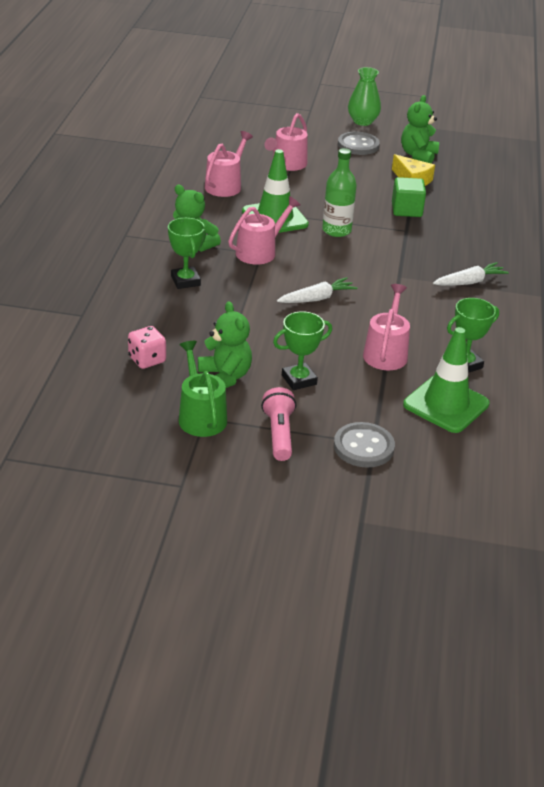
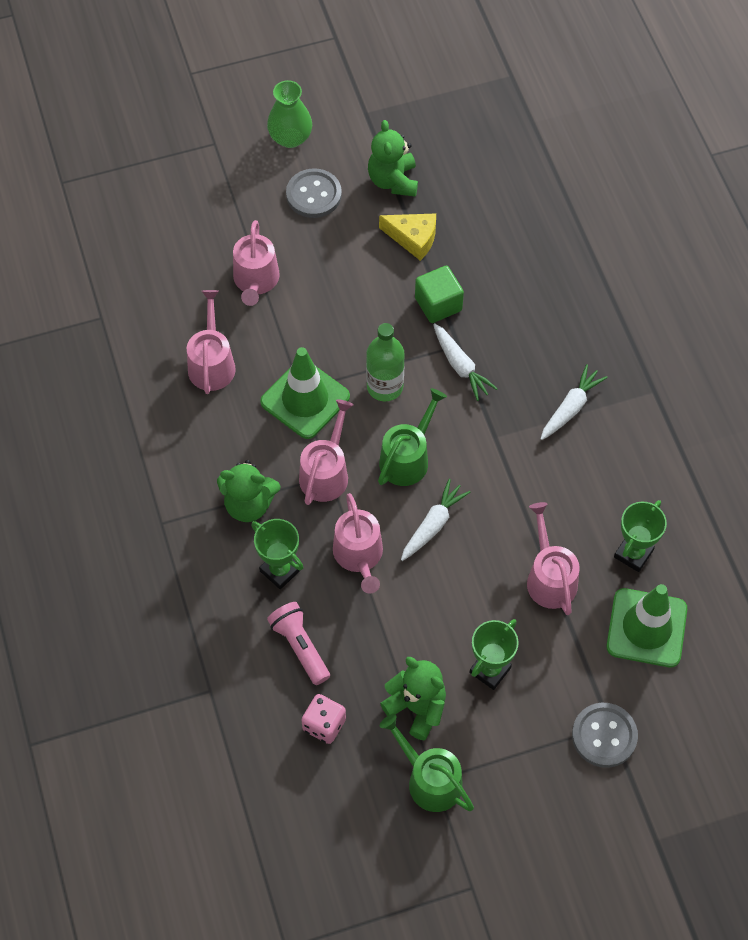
camera: 25 degrees left, 25 degrees up
(249, 294) = (359, 555): none -> pink watering can
(279, 434) = (517, 762): pink flashlight -> pink flashlight (300, 646)
(325, 264) = (407, 458): none -> green watering can
(400, 239) = (460, 366): none -> white carrot

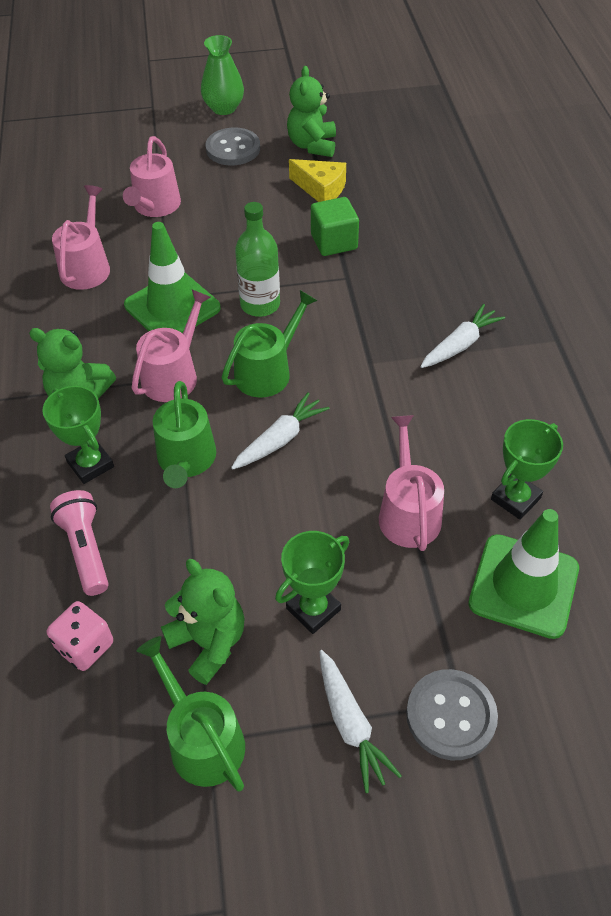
camera: 10 degrees right, 10 degrees down
(359, 555) = (186, 460): pink watering can -> green watering can
(460, 366) = (345, 295): white carrot -> white carrot (350, 724)

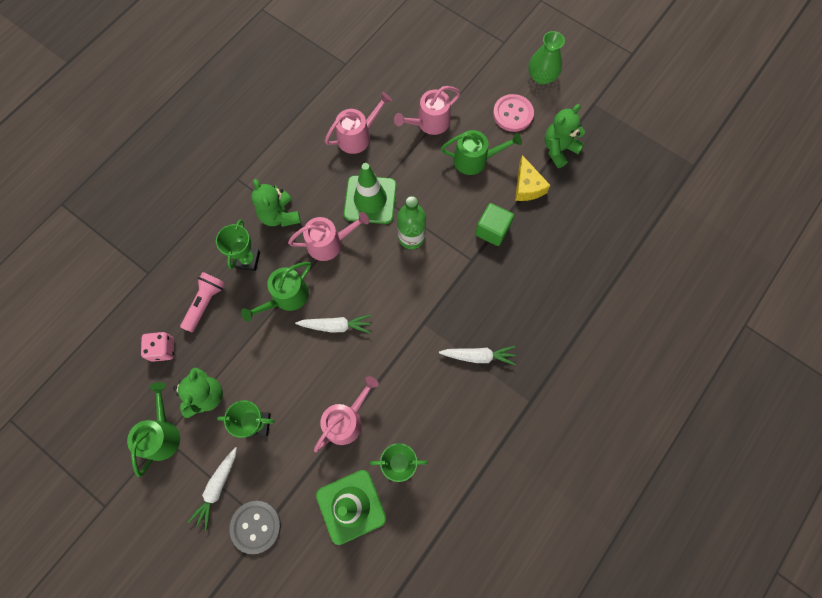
camera: 45 degrees right, 20 degrees up
(233, 149) = (513, 114): grey button -> pink button
(267, 371) = (371, 282): green watering can -> green watering can (475, 159)

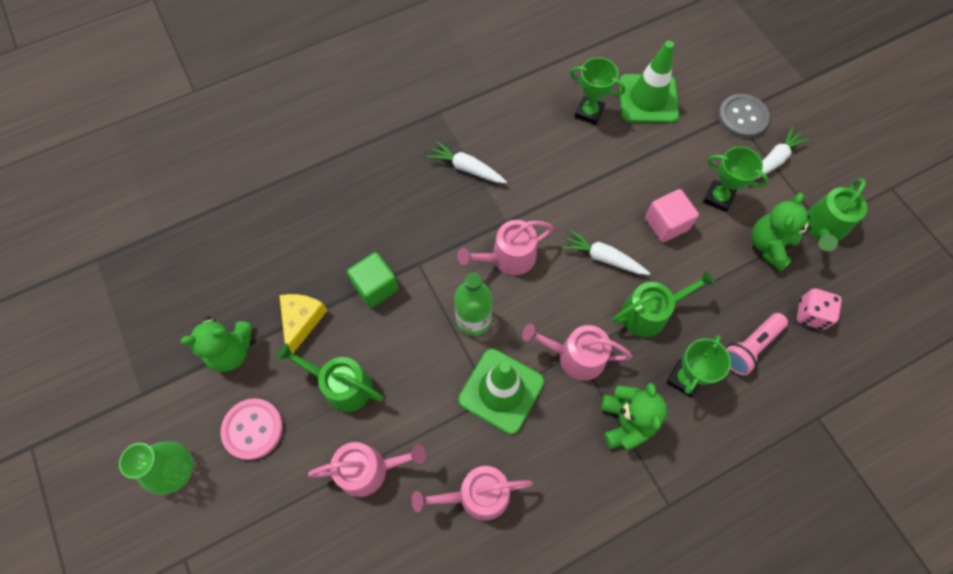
camera: 155 degrees left, 5 degrees down
(295, 378) = (666, 224): none -> pink cube
(346, 420) = (626, 166): pink watering can -> pink watering can (508, 257)

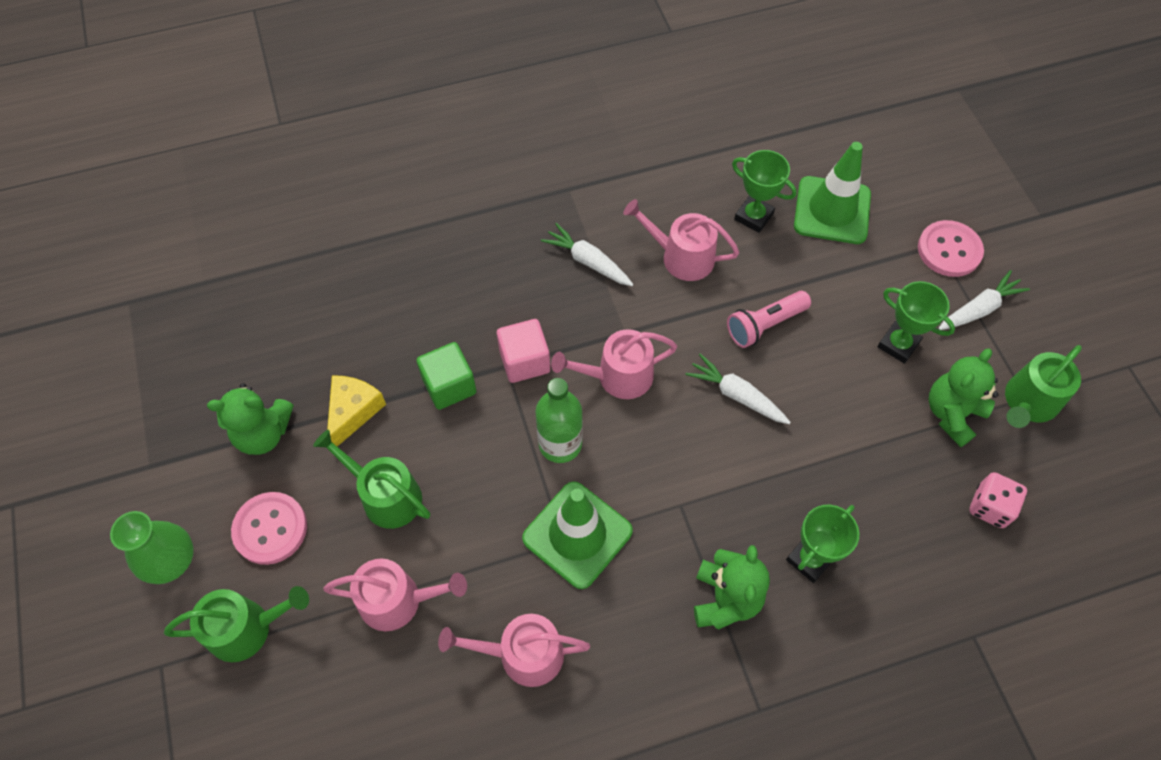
camera: 10 degrees right, 5 degrees down
(575, 356) = (677, 509): pink watering can -> pink watering can (681, 257)
(649, 313) = (781, 471): green watering can -> green watering can (247, 628)
(666, 224) = (825, 366): pink cube -> pink cube (524, 361)
(742, 117) = (949, 250): grey button -> pink button
(749, 347) = (902, 534): pink flashlight -> pink flashlight (764, 325)

